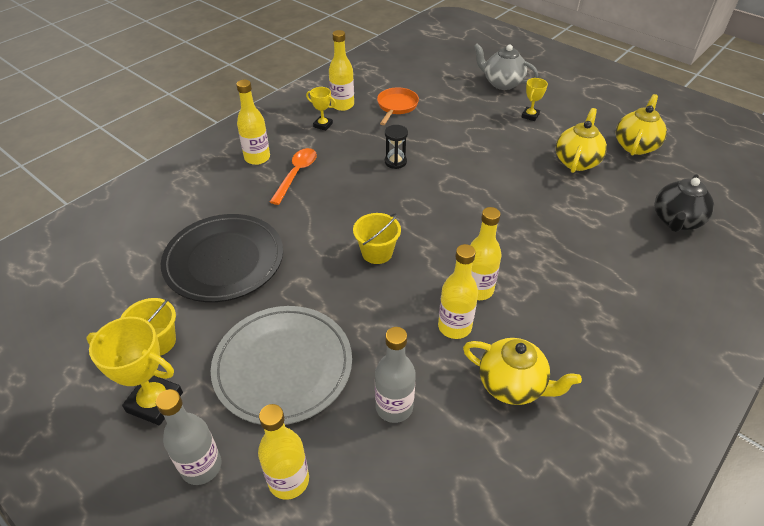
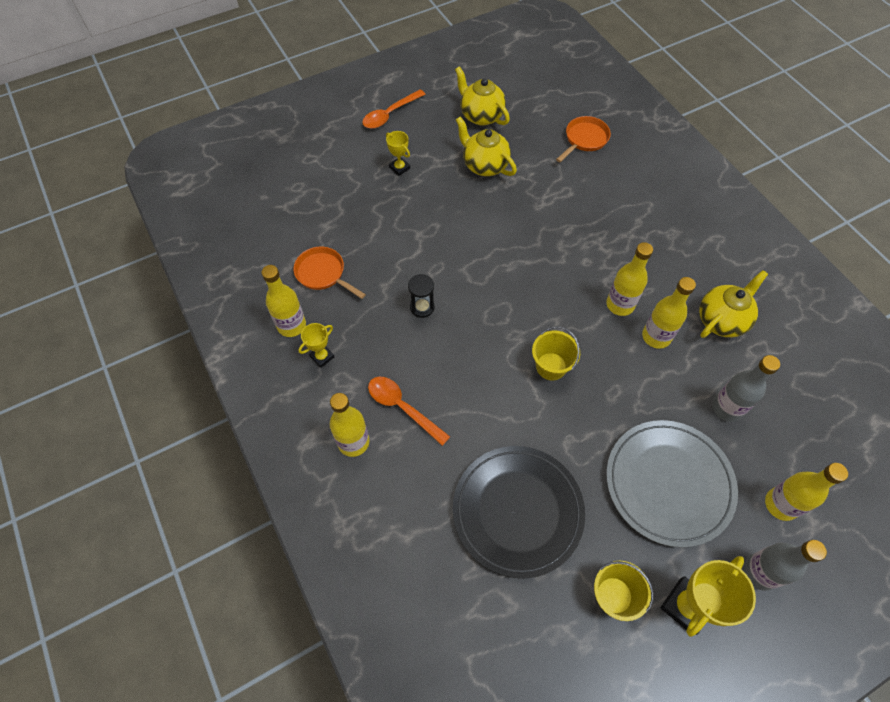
camera: 70 degrees left, 15 degrees up
(502, 83) = (331, 166): grey teapot -> none
(584, 96) = (390, 114): none -> orange spoon
(676, 221) = (584, 139): black teapot -> orange pan

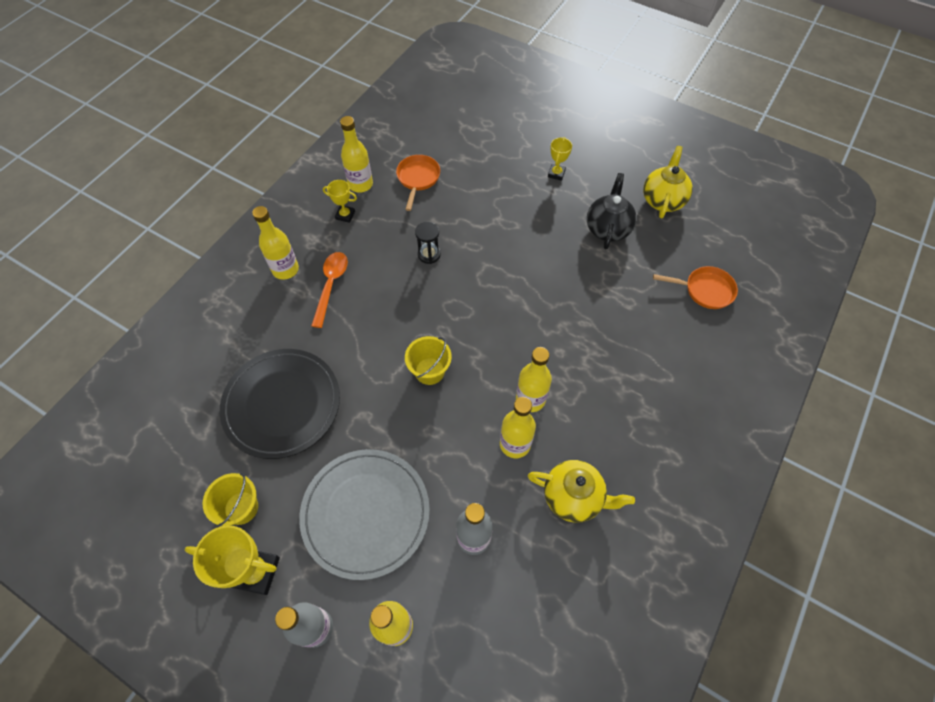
camera: 60 degrees right, 0 degrees up
(390, 114) = (608, 140): orange spoon -> none
(484, 165) = (607, 228): yellow teapot -> black teapot

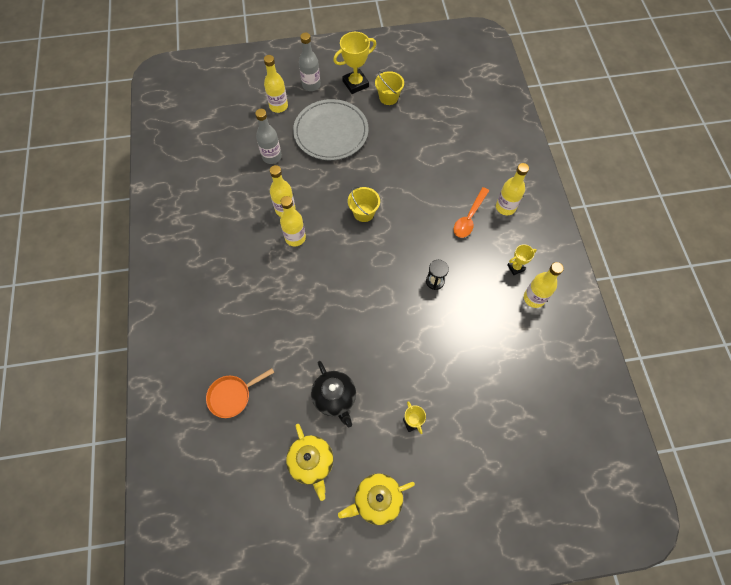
camera: 140 degrees right, 5 degrees up
(282, 404) = (420, 144): black plate -> none
(331, 285) = (469, 218): orange spoon -> orange spoon turned 60 degrees clockwise
(418, 179) = (503, 334): orange pan -> none
(573, 497) = (235, 206): yellow teapot -> yellow teapot (377, 500)

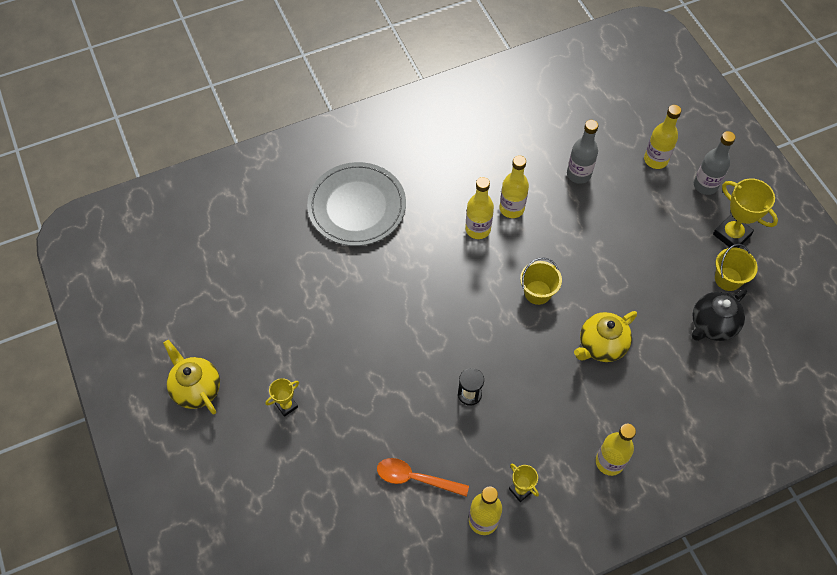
camera: 75 degrees right, 5 degrees down
(232, 396) = (276, 224): orange pan -> none
(312, 463) = (223, 316): yellow teapot -> yellow teapot (601, 346)
(331, 132) = (641, 226): grey plate -> grey plate (357, 206)
(335, 398) = (296, 320): black teapot -> black teapot (712, 325)
(469, 218) = (576, 418): orange spoon -> orange spoon (415, 478)

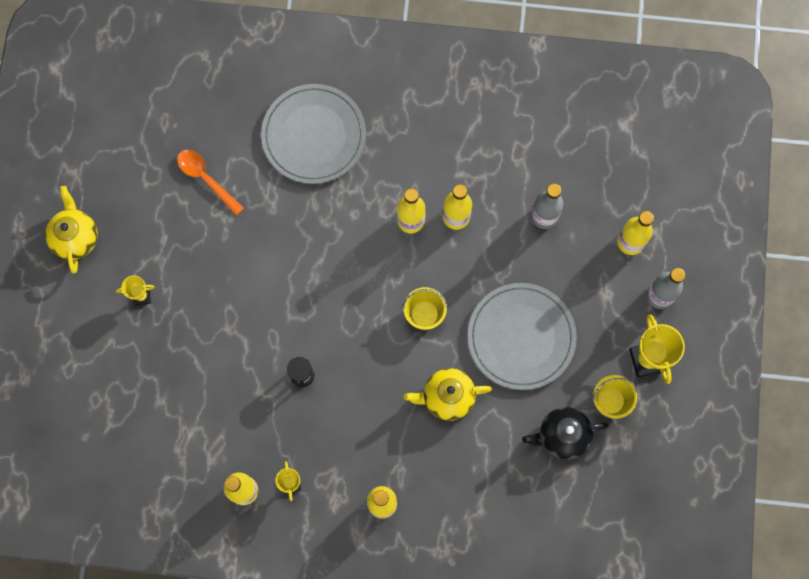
camera: 30 degrees right, 15 degrees up
(415, 478) = (211, 422): orange spoon -> orange spoon (206, 179)
(625, 269) = (521, 337): none -> grey plate

